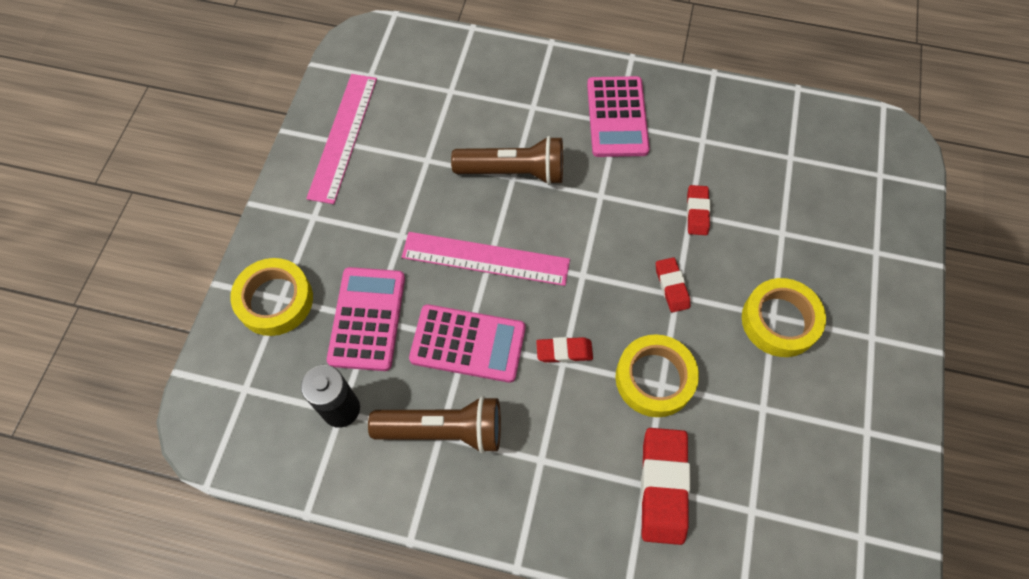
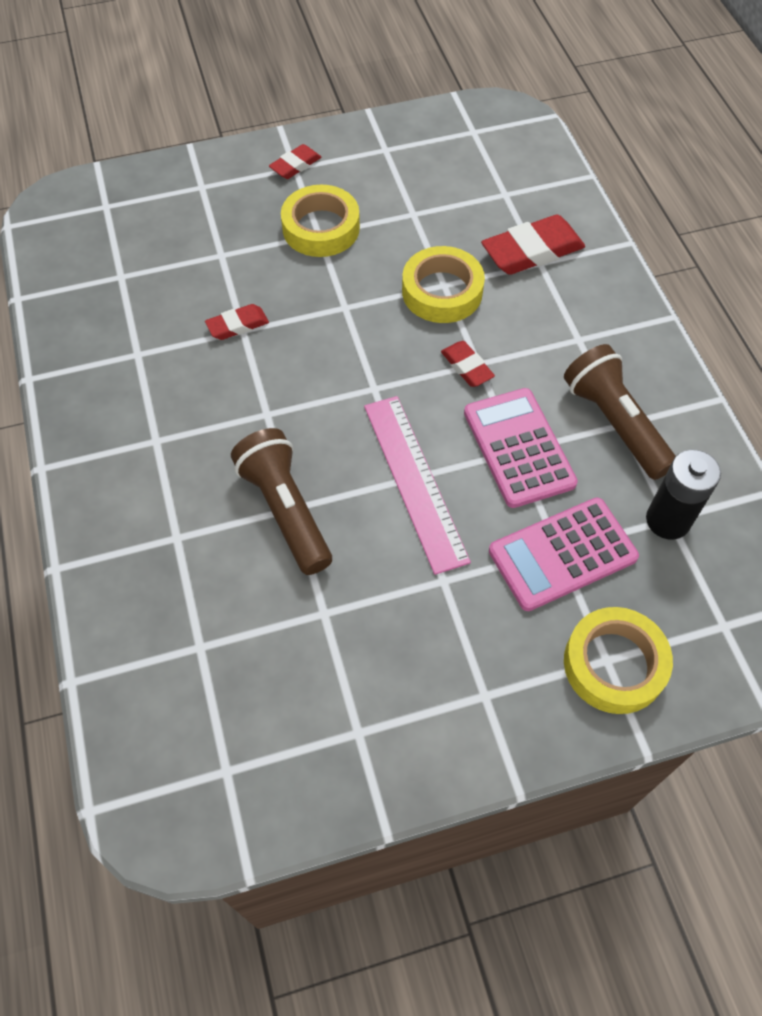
camera: 120 degrees left, 5 degrees down
(343, 137) = (349, 739): pink ruler -> none
(617, 117) = (146, 443): pink calculator -> none
(671, 286) = (338, 314): red eraser -> red eraser (295, 165)

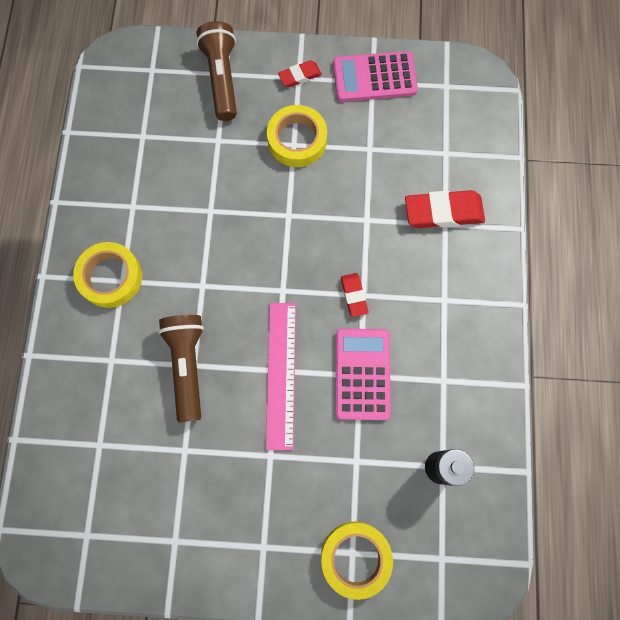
camera: 20 degrees right, 15 degrees up
(237, 325) = (208, 206): red eraser -> none
(442, 291) = (362, 225): yellow tape -> yellow tape (110, 277)
(562, 554) = (357, 466): pink calculator -> pink calculator (374, 77)
(614, 423) = (438, 378): brown flashlight -> brown flashlight (222, 78)

